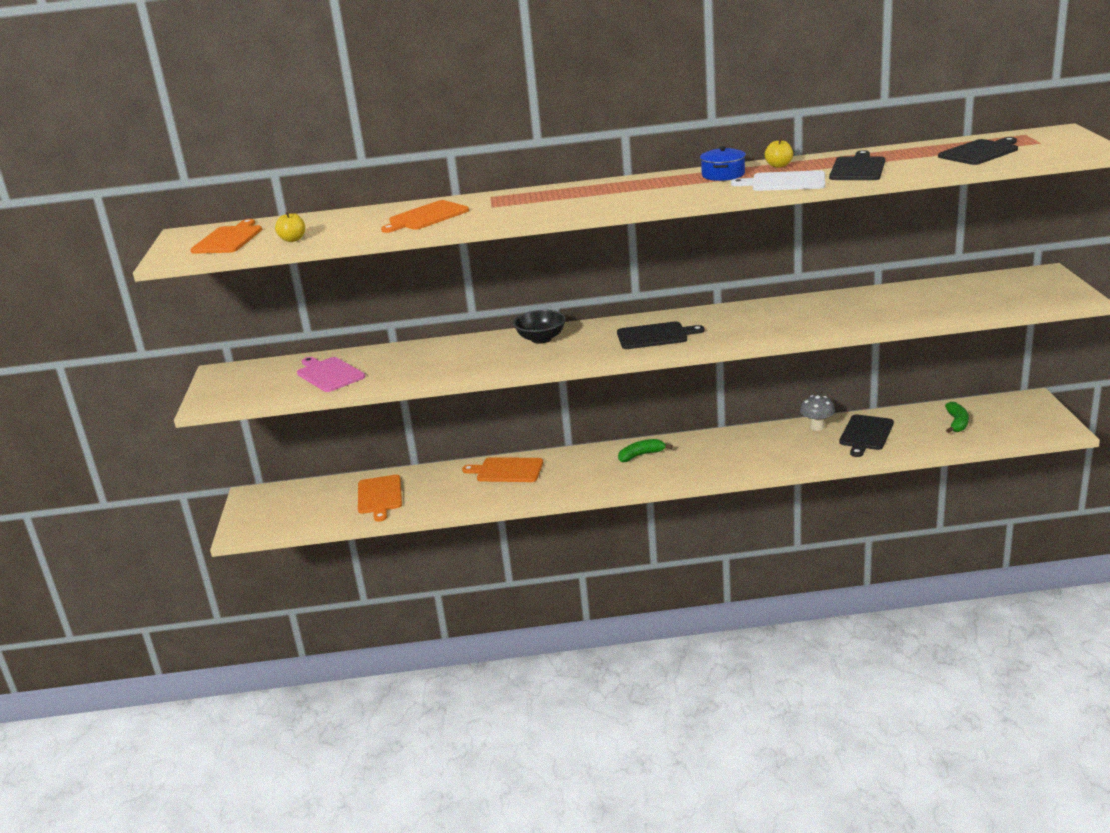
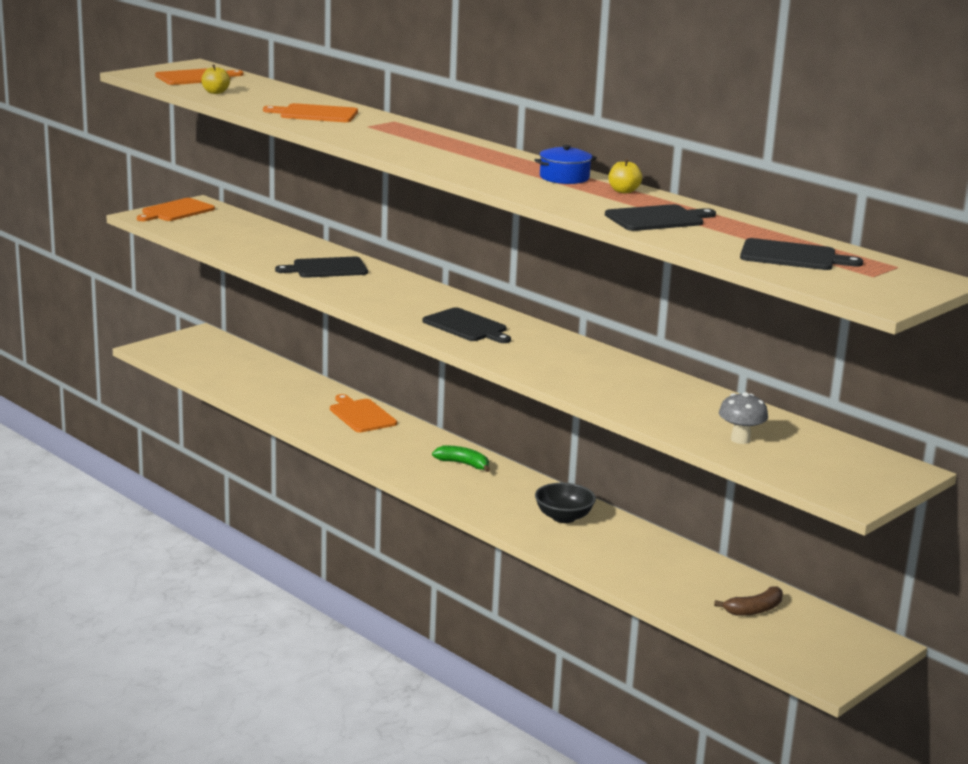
camera: 45 degrees right, 5 degrees down
(329, 374) = (237, 236): pink cutting board -> none
(379, 496) = (257, 379): orange cutting board -> orange cutting board (176, 211)
(541, 339) = (401, 287): black bowl -> black bowl (563, 517)
(785, 182) = (572, 200): white cutting board -> none
(817, 427) = (636, 534): grey mushroom -> grey mushroom (740, 439)
(865, 434) = (656, 564): black cutting board -> black cutting board (327, 268)
(957, 423) = (754, 610): green banana -> brown banana

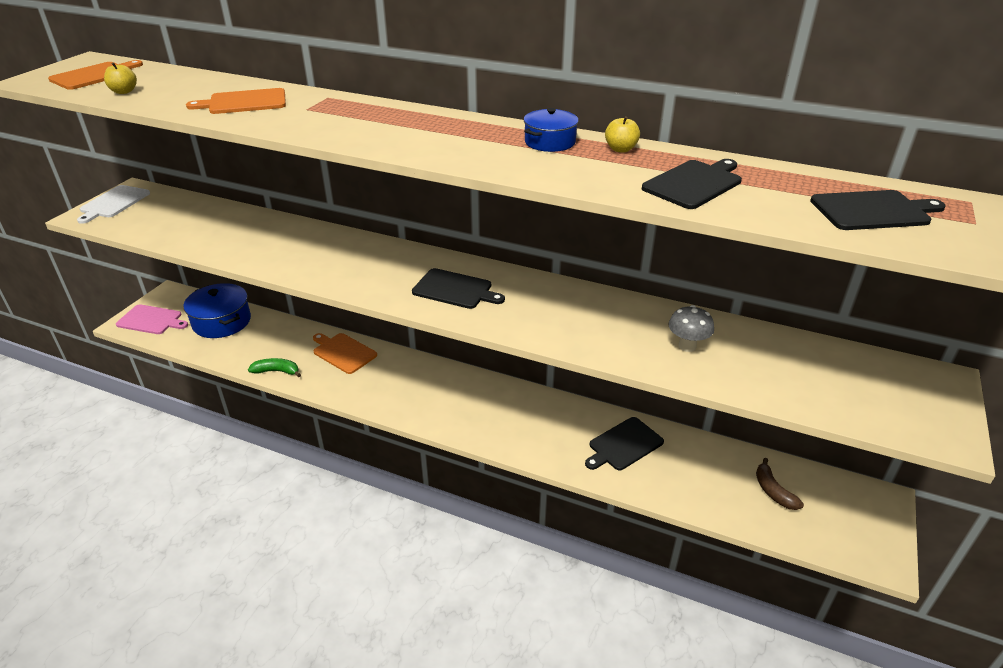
camera: 20 degrees left, 15 degrees up
(175, 351) = (151, 320): none -> pink cutting board
(176, 211) = (113, 203): orange cutting board -> white cutting board
(246, 366) = (222, 322): none -> blue pot
(327, 268) = (288, 244): black cutting board -> black cutting board (624, 445)
(463, 464) = (454, 386): green banana -> green banana (276, 371)
(563, 517) = (566, 426): black bowl -> none
(740, 439) = (790, 380): grey mushroom -> grey mushroom (687, 346)
(754, 610) = (773, 491): brown banana -> brown banana turned 120 degrees clockwise

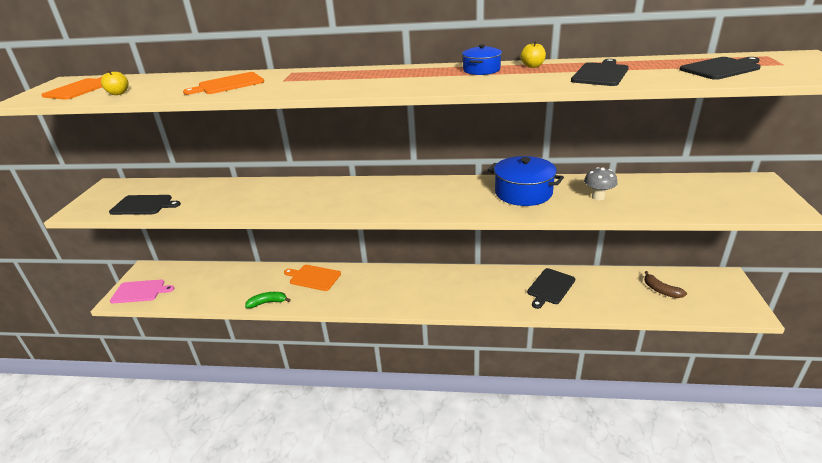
camera: 15 degrees left, 5 degrees down
(113, 203) = (98, 197): white cutting board -> none
(222, 322) = (202, 279): blue pot -> blue pot (523, 193)
(455, 290) = (416, 198): black cutting board -> black cutting board (143, 205)

